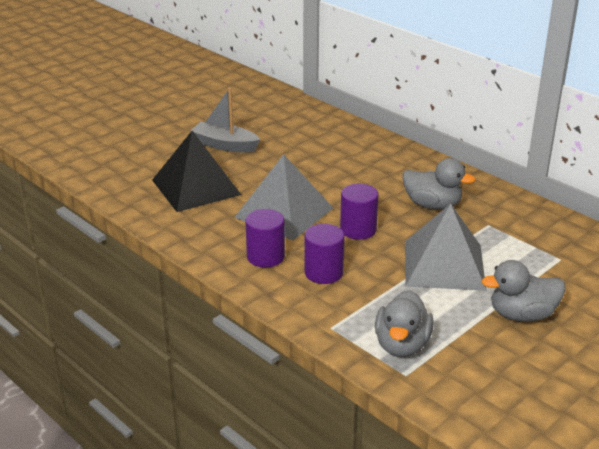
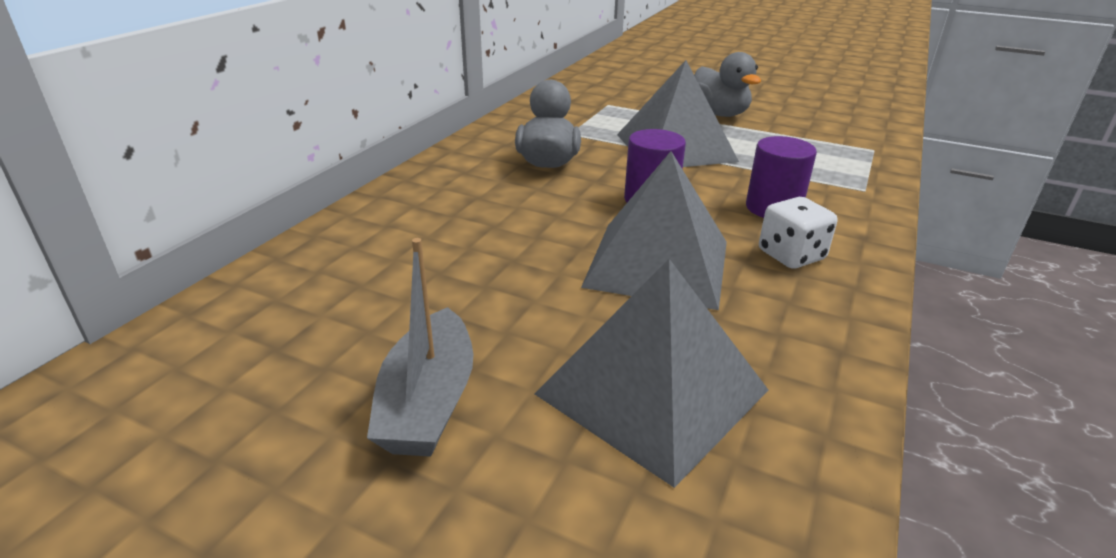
camera: 110 degrees left, 0 degrees up
(196, 187) = (652, 391): black pyramid -> grey pyramid
(265, 257) = (791, 255): purple cylinder -> white dice
(402, 345) = (837, 154): grey duck -> none

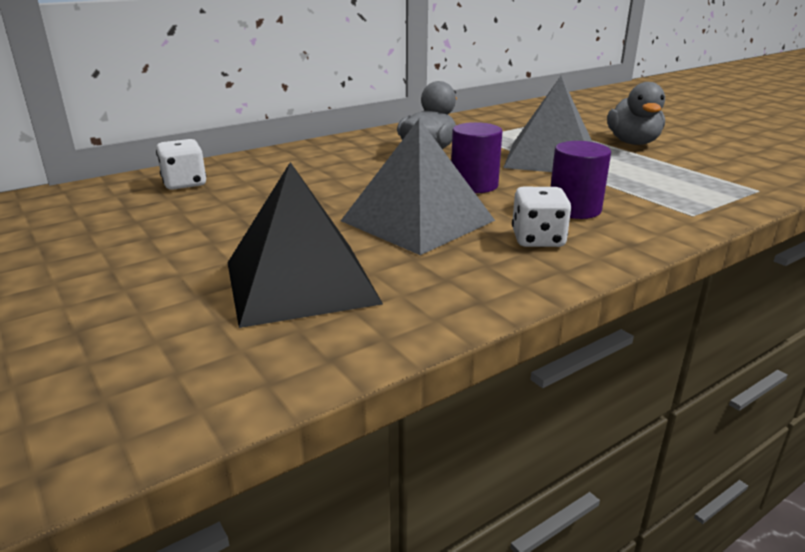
camera: 30 degrees right, 5 degrees down
(313, 283) = (184, 183): none -> white dice
(428, 402) = (165, 249): grey boat -> none
(652, 391) = (301, 282): grey pyramid -> black pyramid

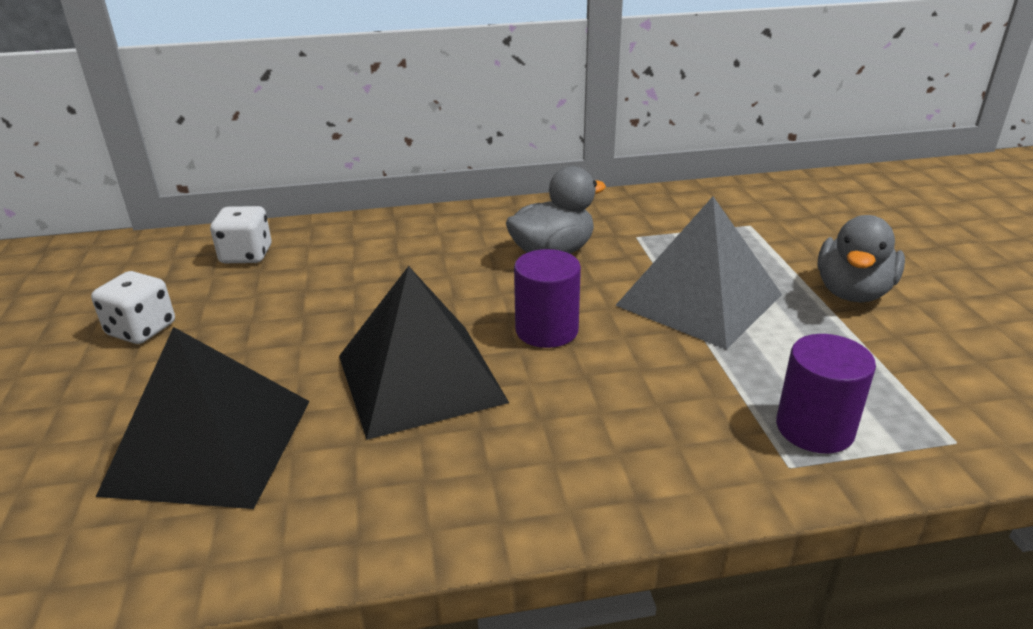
camera: 25 degrees right, 5 degrees up
(417, 220) = (420, 378): grey pyramid -> black pyramid
(537, 239) = (526, 453): white dice -> white dice (141, 329)
(574, 209) = (630, 409): purple cylinder -> purple cylinder (814, 428)

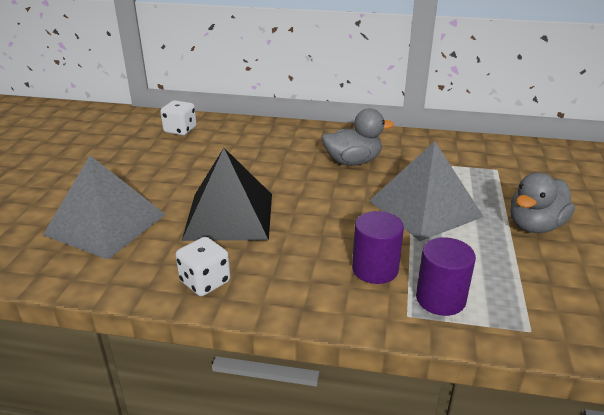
camera: 20 degrees right, 0 degrees up
(141, 329) = (106, 159): white dice -> white dice (205, 282)
(210, 445) = (105, 224): black pyramid -> grey pyramid
(546, 330) = (317, 206): purple cylinder -> purple cylinder (375, 269)

